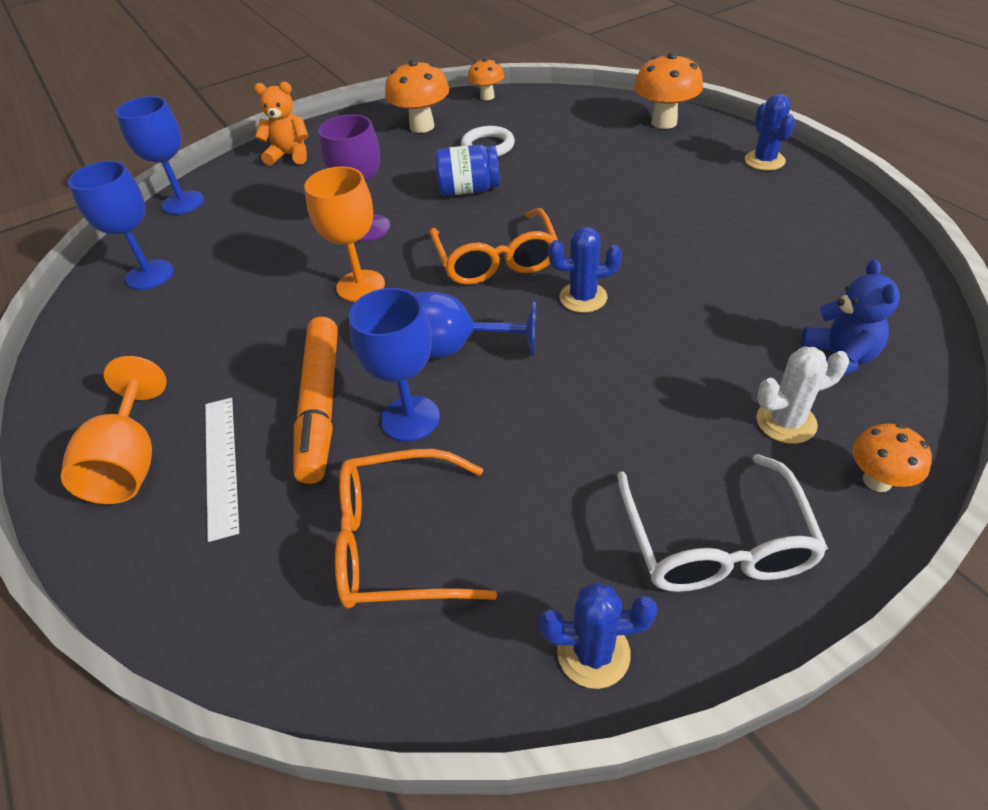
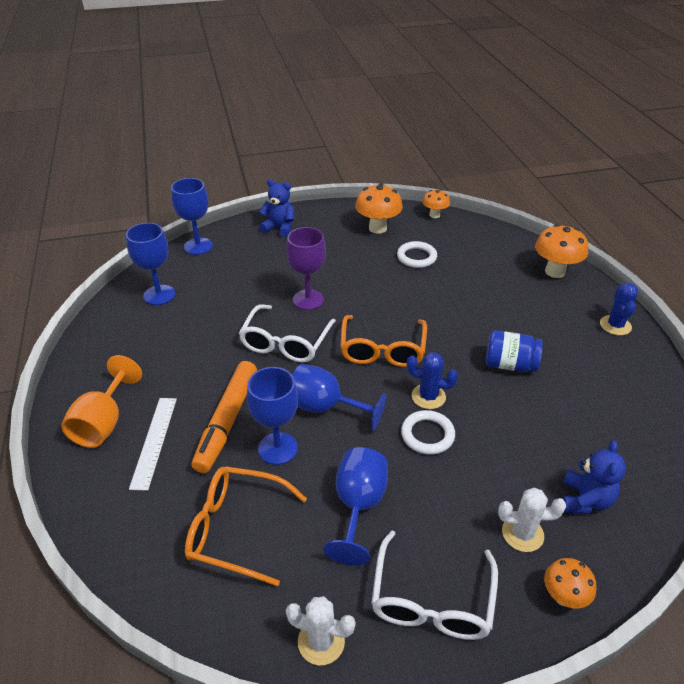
camera: 15 degrees right, 5 degrees down
(290, 155) = (279, 228): orange teddy bear -> blue teddy bear
(360, 286) = (285, 343): orange goblet -> white glasses
(468, 190) = (388, 289): blue jar -> blue jar (509, 365)
(558, 456) = (358, 506): none -> blue goblet
(593, 653) = (321, 641): blue cactus -> white cactus
(605, 342) = (427, 435): none -> white ring

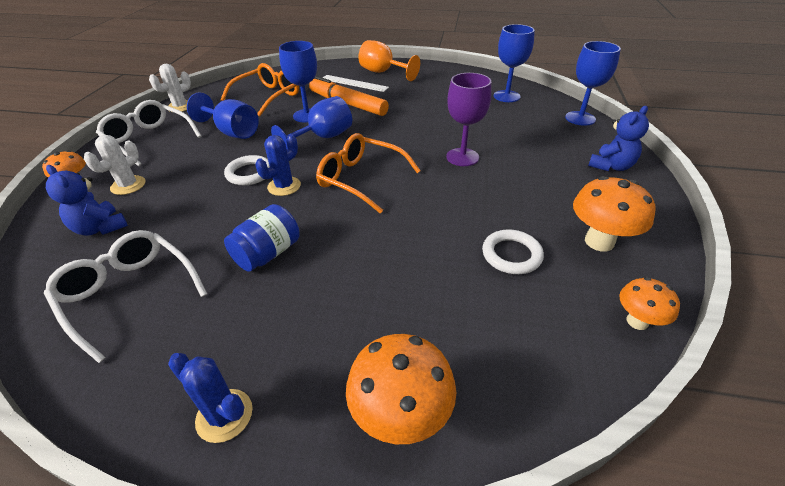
camera: 115 degrees right, 0 degrees up
(285, 343) = (409, 136): white glasses -> white glasses (129, 294)

